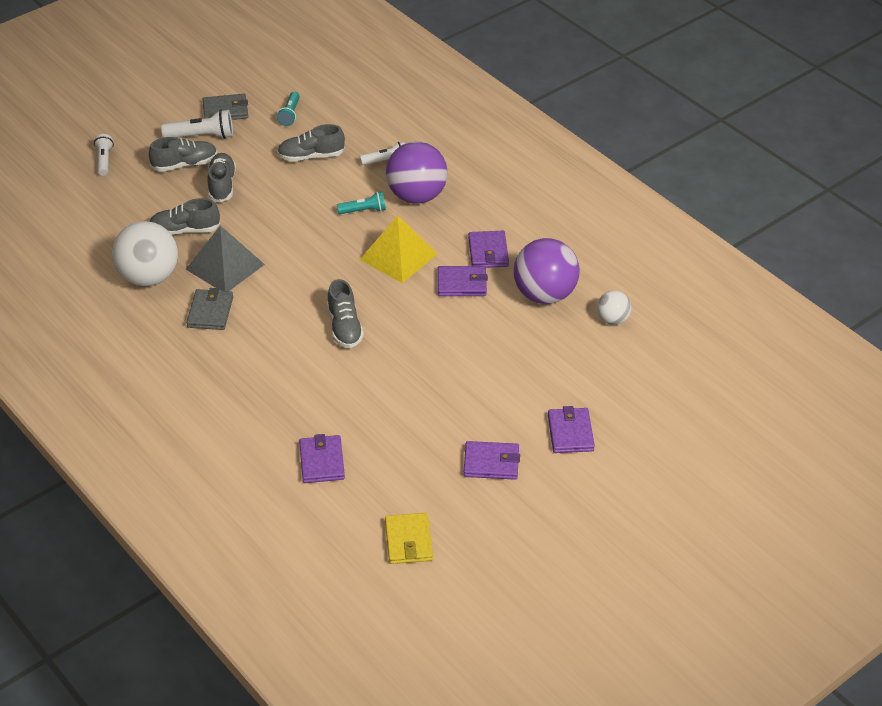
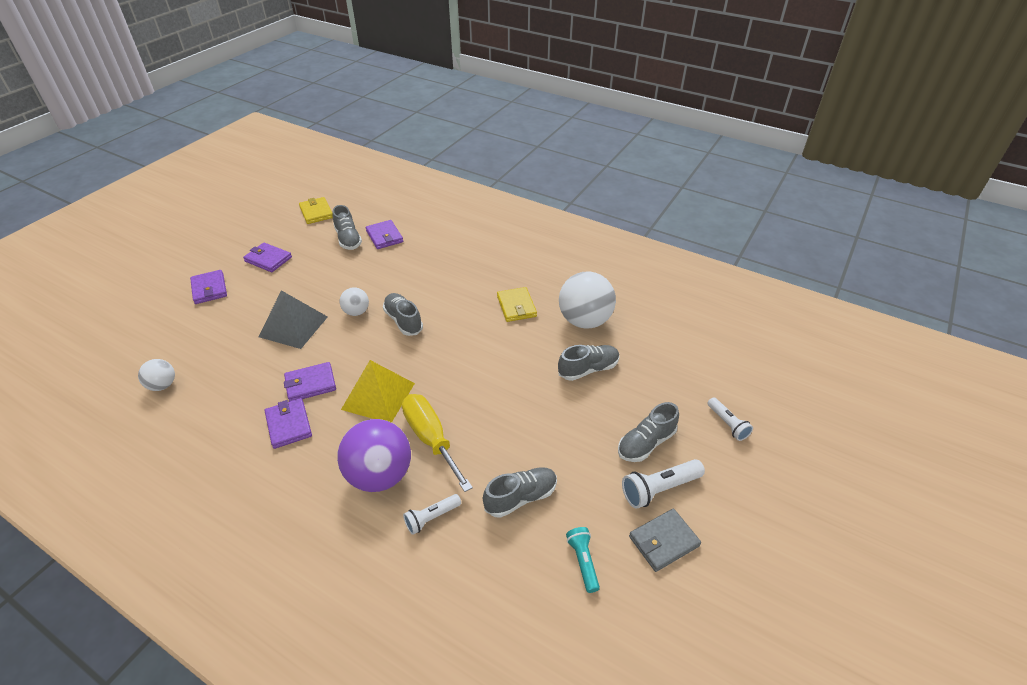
camera: 160 degrees right, 0 degrees up
(210, 312) = (516, 306): grey wallet -> yellow wallet
(222, 185) = (590, 428): grey shoe -> grey shoe (348, 239)
(225, 266) = (529, 345): grey pyramid -> grey pyramid (293, 326)
(363, 211) = (431, 439): turquoise flashlight -> yellow screwdriver
(394, 352) = (356, 312): none -> white ball
(491, 463) = (268, 259): purple wallet -> purple wallet turned 45 degrees clockwise
(544, 295) = (228, 393): purple ball -> none

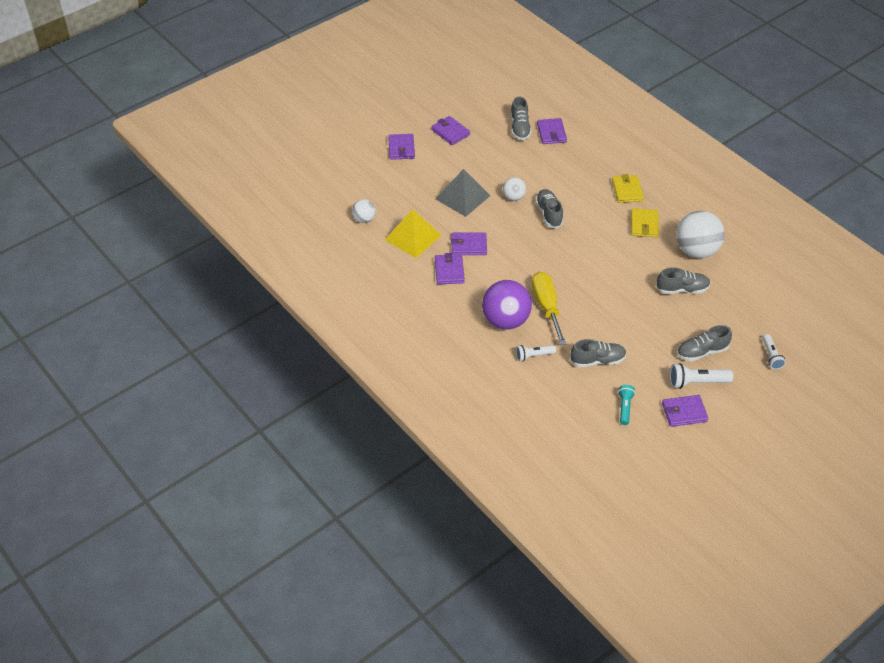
camera: 20 degrees right, 5 degrees up
(316, 212) = (497, 94): yellow wallet -> yellow wallet (627, 191)
(378, 396) = (516, 267): yellow pyramid -> yellow pyramid (413, 237)
(663, 541) = (684, 412): grey wallet -> purple wallet

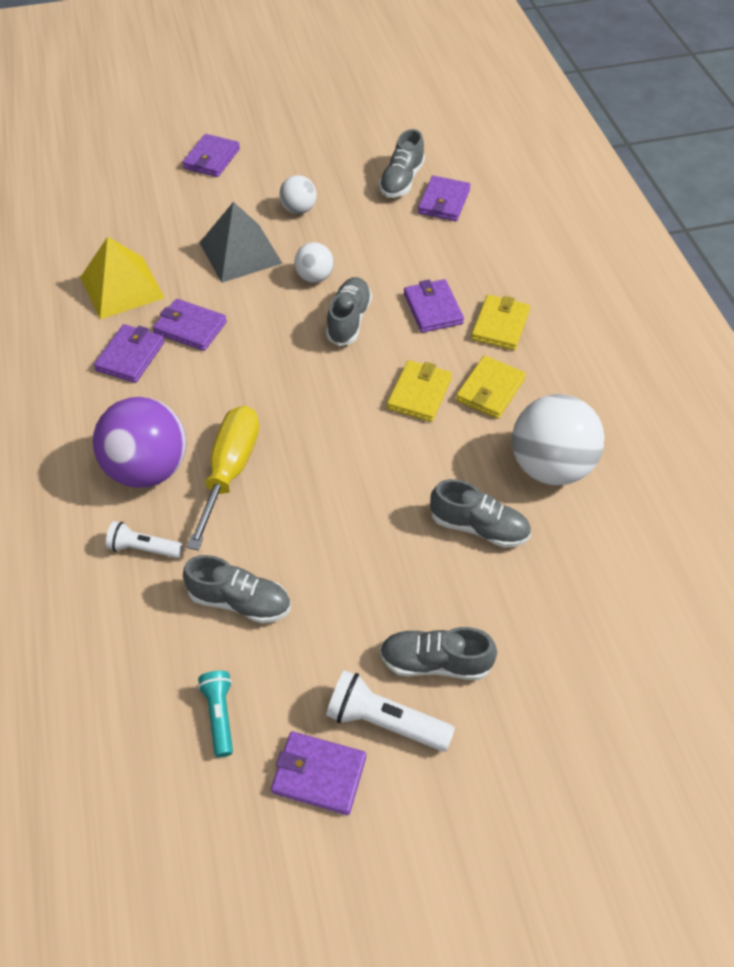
camera: 25 degrees right, 5 degrees up
(364, 219) = (78, 239): white ball -> white ball (299, 209)
(450, 132) = (297, 157): purple wallet -> purple wallet (433, 309)
(611, 238) = (419, 393): none -> yellow wallet
(625, 408) = (220, 715): turquoise flashlight -> turquoise flashlight turned 45 degrees counterclockwise
(771, 356) = (562, 727): white flashlight -> none

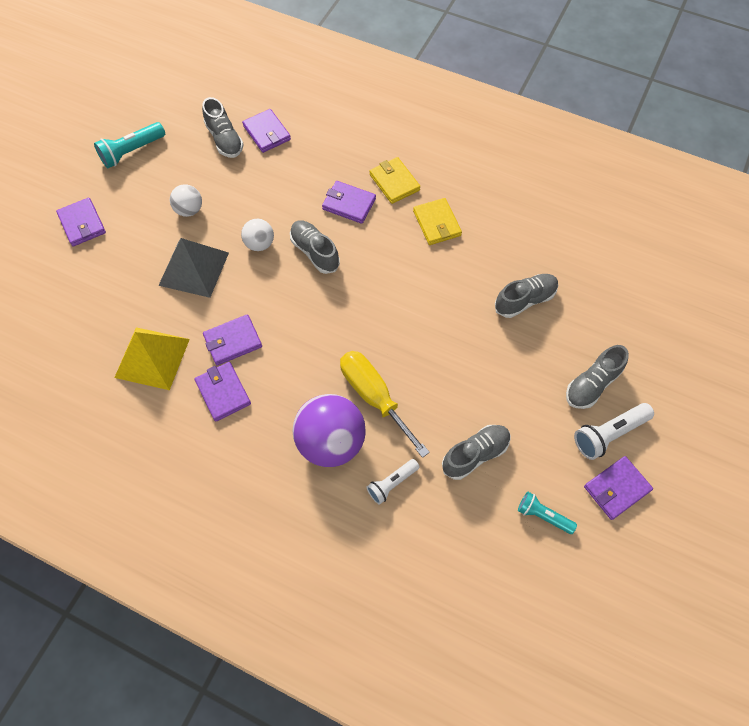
camera: 50 degrees left, 10 degrees up
(318, 137) = (132, 151): none -> turquoise flashlight
(419, 393) = (407, 259): yellow wallet -> none
(550, 466) = (514, 237): white ball -> none

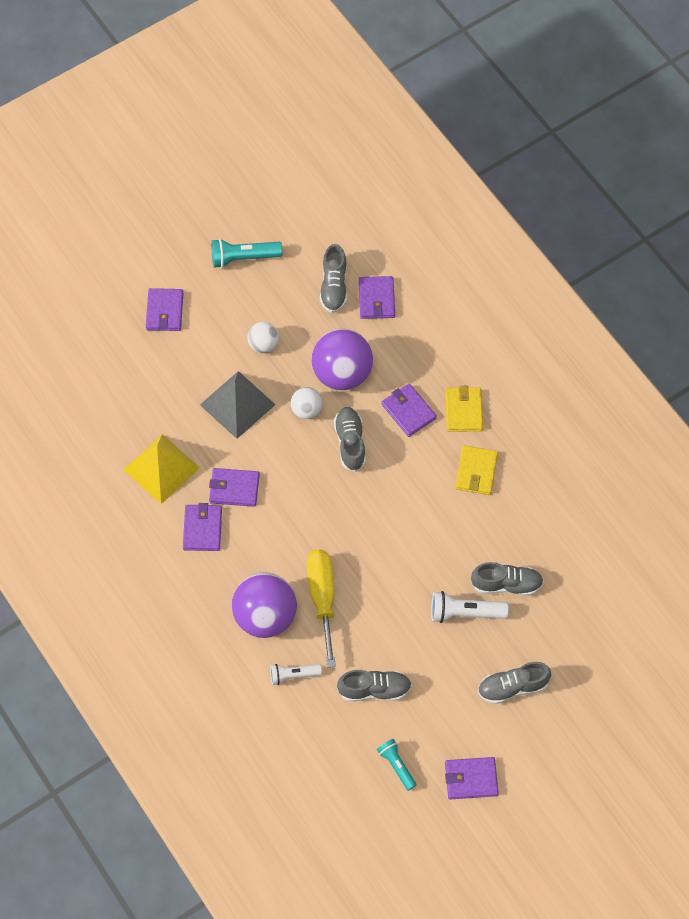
camera: 30 degrees right, 0 degrees up
(273, 201) = (342, 373): none -> purple ball
(608, 434) = (496, 734): white flashlight -> white flashlight (465, 612)

